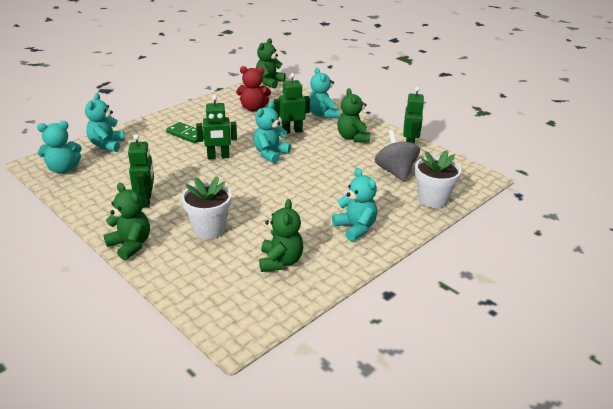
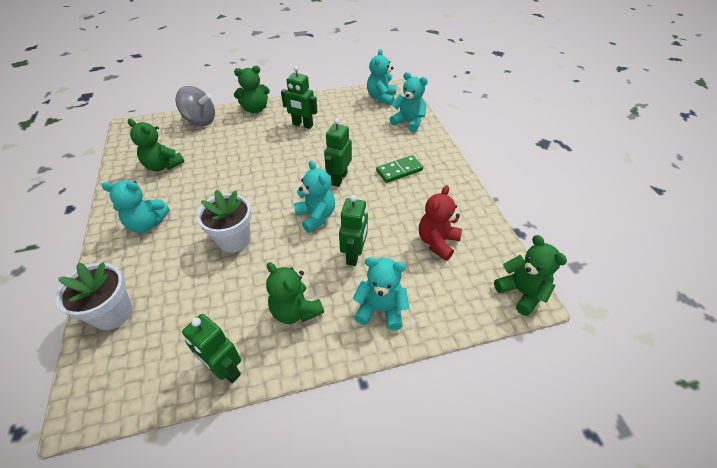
camera: 120 degrees right, 15 degrees up
(209, 229) = (236, 144): white flower pot -> white flower pot (234, 239)
(353, 138) = (295, 310): green teddy bear -> green teddy bear turned 150 degrees counterclockwise
(395, 172) = (189, 310): grey spinning top -> grey spinning top (200, 120)

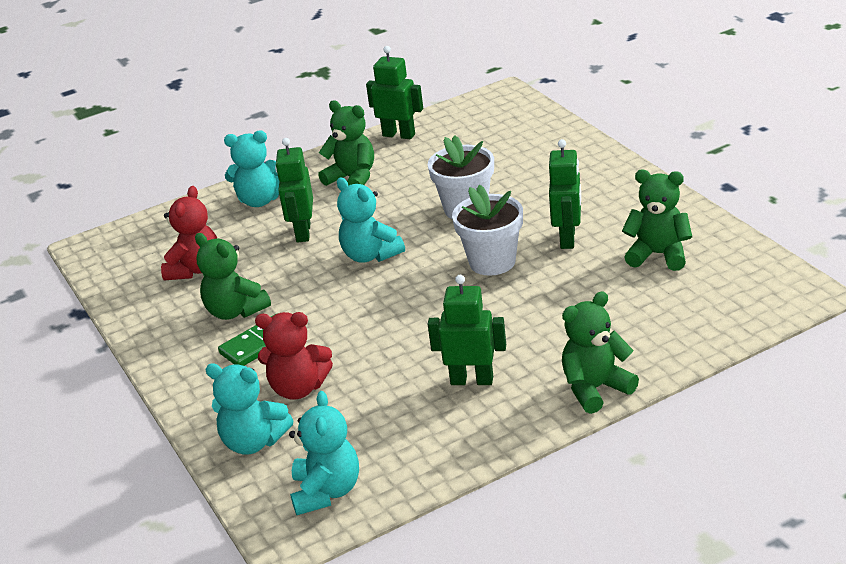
camera: 170 degrees right, 15 degrees down
(112, 313) = (544, 133): white flower pot -> white flower pot (492, 262)
(147, 224) = (595, 194): turquoise teddy bear -> none
(200, 120) = (683, 337): grey spinning top -> none
(339, 179) = (357, 307): green robot -> green robot (568, 238)
(383, 141) = (298, 388): none -> red teddy bear
(521, 292) = (96, 249): green teddy bear -> green teddy bear (235, 311)

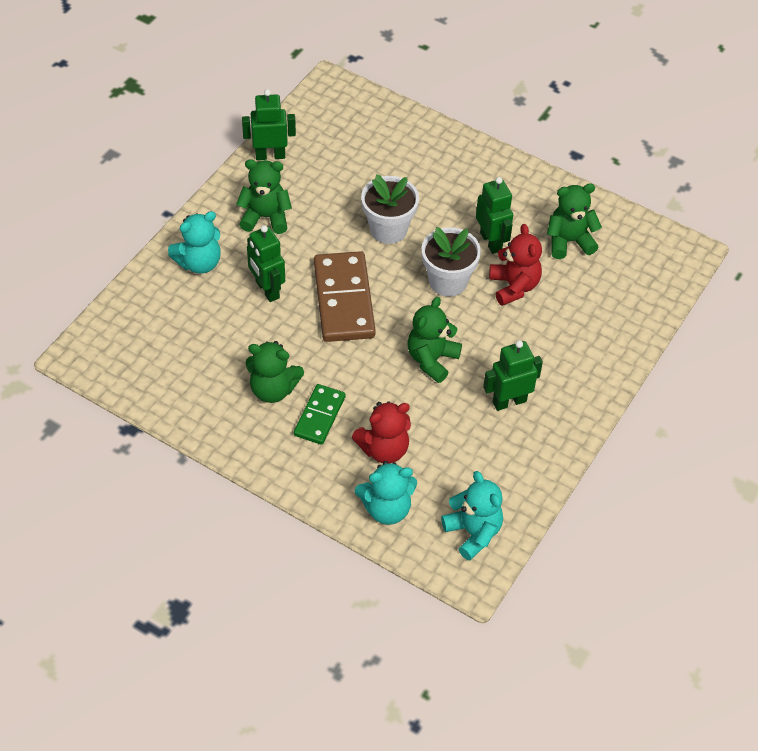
camera: 35 degrees left, 20 degrees up
(195, 269) = (202, 355): red teddy bear -> red teddy bear (514, 286)
(370, 255) = (344, 300): turquoise teddy bear -> brown domino
(595, 389) = (600, 382): green teddy bear -> green teddy bear (432, 359)

